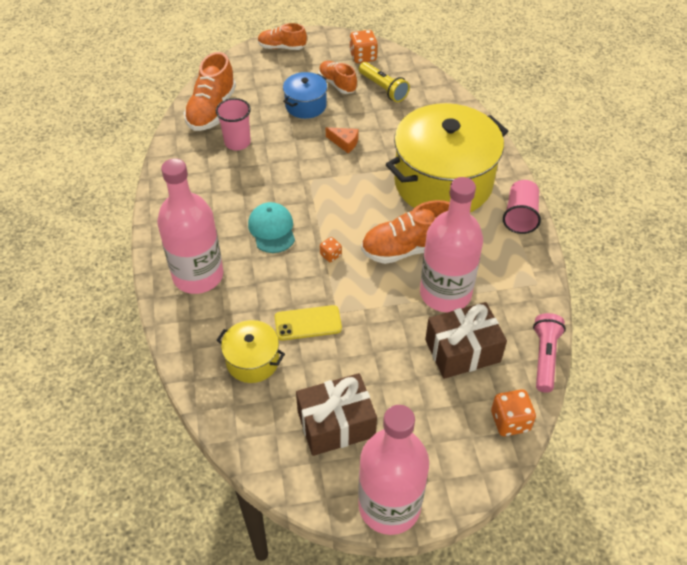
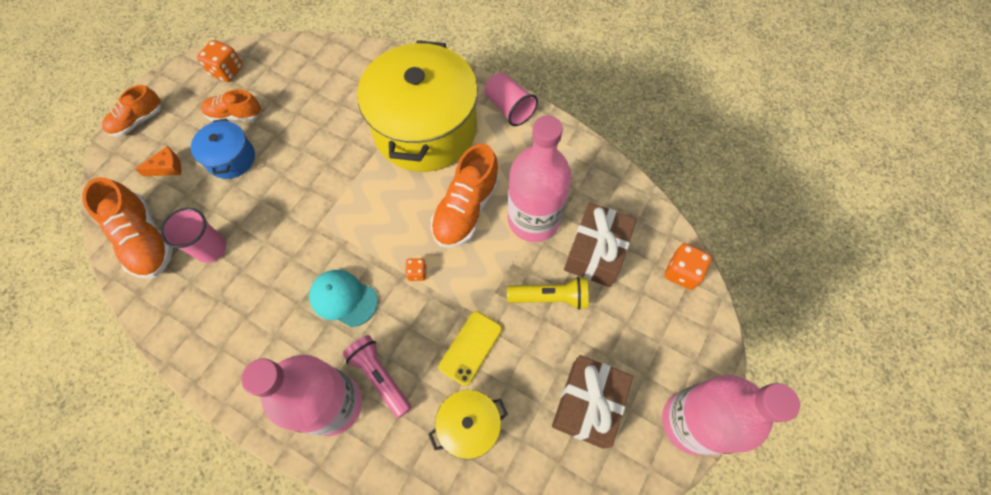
camera: 50 degrees left, 15 degrees up
(344, 143) = (308, 164): orange cheese -> orange cheese (167, 167)
(383, 89) = (281, 87): yellow flashlight -> yellow flashlight (550, 297)
(545, 357) = (646, 202): pink flashlight -> pink flashlight (380, 376)

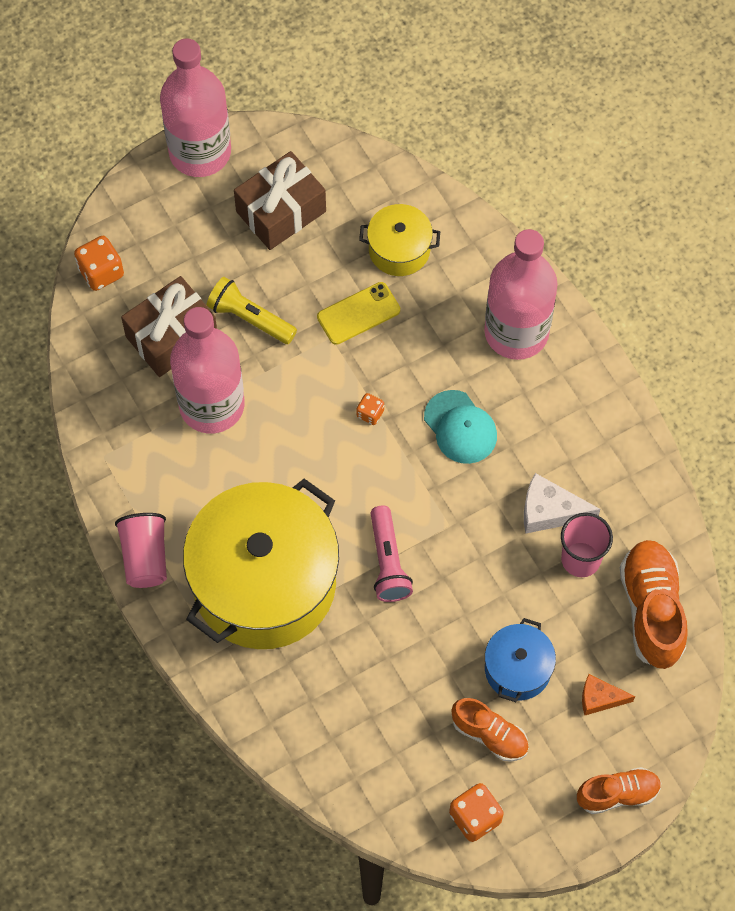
camera: 150 degrees left, 0 degrees up
(247, 271) = (550, 511): none -> white cheese
(380, 376) = (459, 333): pink flashlight -> pink flashlight (387, 562)
(466, 209) = (277, 455): orange shoe -> none

